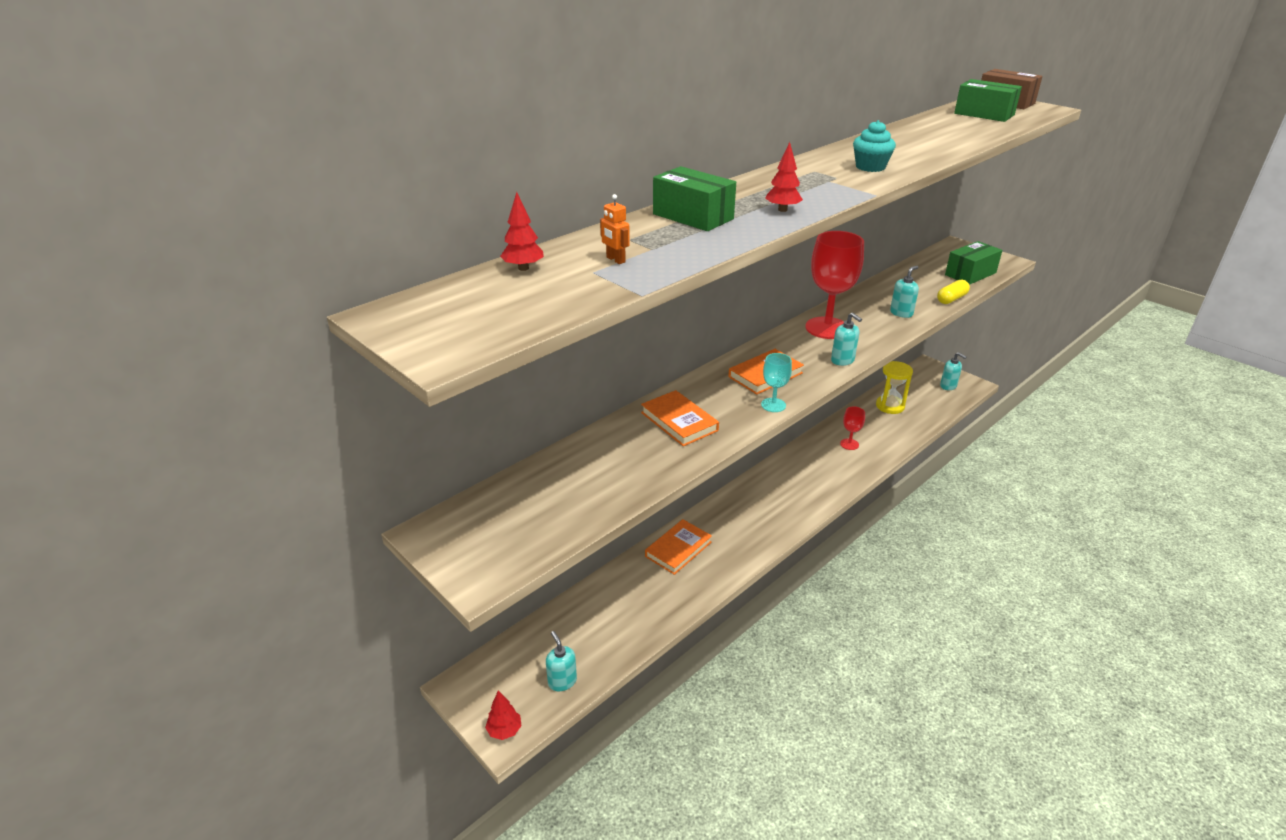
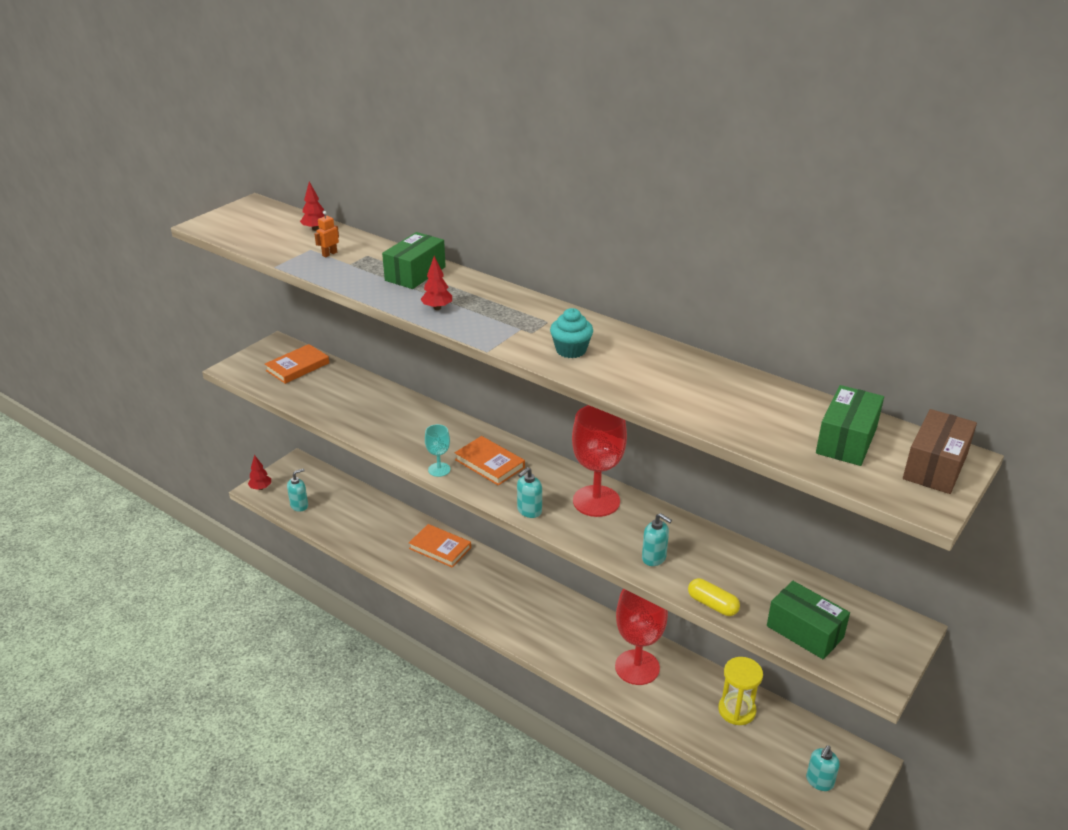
camera: 80 degrees right, 0 degrees up
(679, 421) = (406, 423): orange book -> orange book (297, 367)
(849, 444) = (637, 667): red goblet -> red goblet, size x2.04

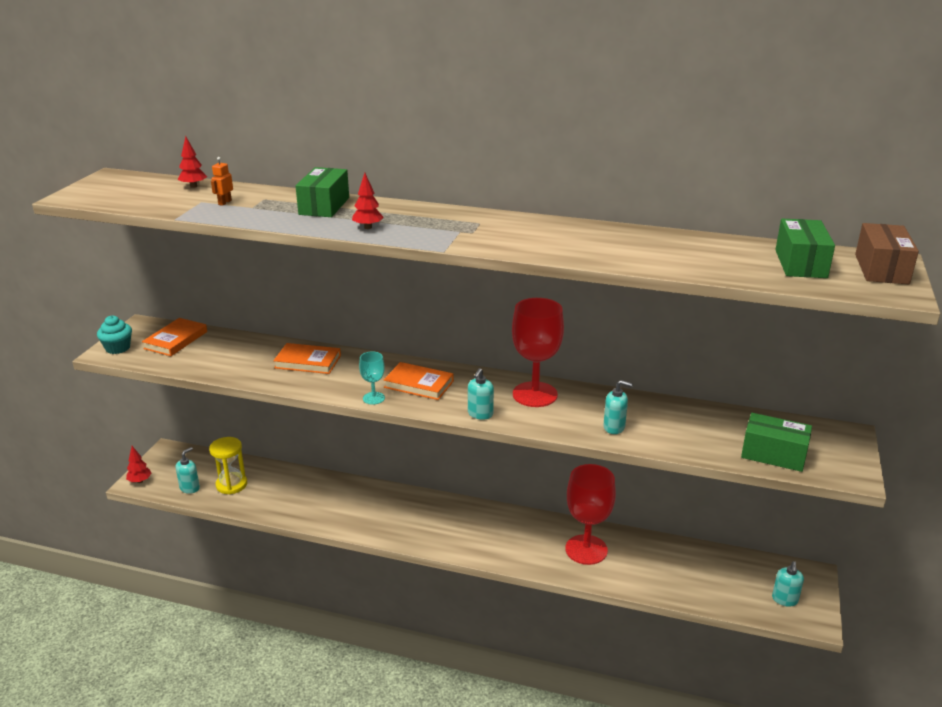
camera: 20 degrees left, 5 degrees down
(440, 548) = (352, 494): orange book -> orange book (308, 362)
(571, 350) = (519, 239): turquoise cupcake -> turquoise cupcake (118, 348)
(712, 604) = (687, 452): yellow capsule -> none
(736, 710) = (688, 562): yellow hourglass -> yellow hourglass (231, 484)

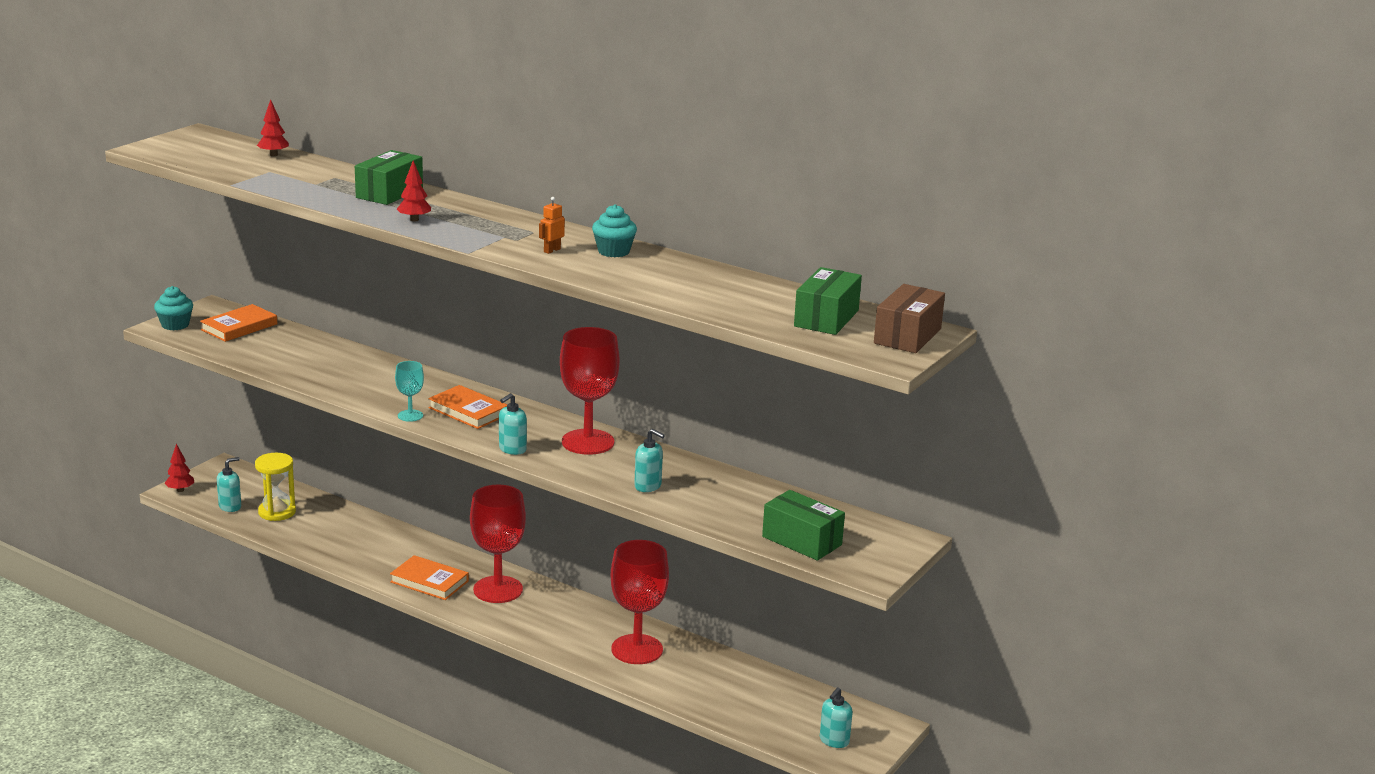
camera: 15 degrees right, 5 degrees down
(224, 202) = (292, 175): orange robot -> orange robot (552, 250)
(308, 362) = (365, 370): orange book -> orange book (429, 581)
(447, 518) = (498, 590): none -> red goblet
(564, 230) = (613, 251): none -> turquoise cupcake

